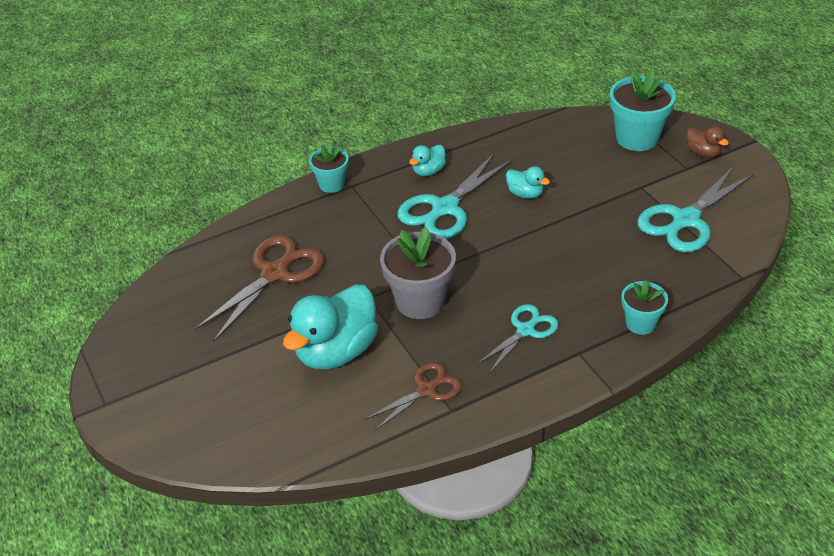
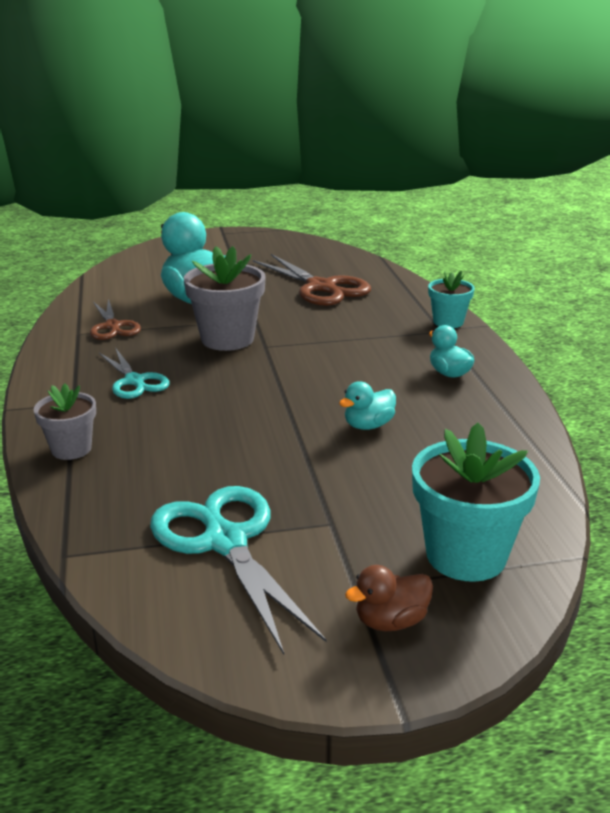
camera: 105 degrees right, 15 degrees down
(444, 208) = (369, 372): turquoise scissors -> none
(640, 323) = (71, 449): turquoise flower pot -> grey flower pot

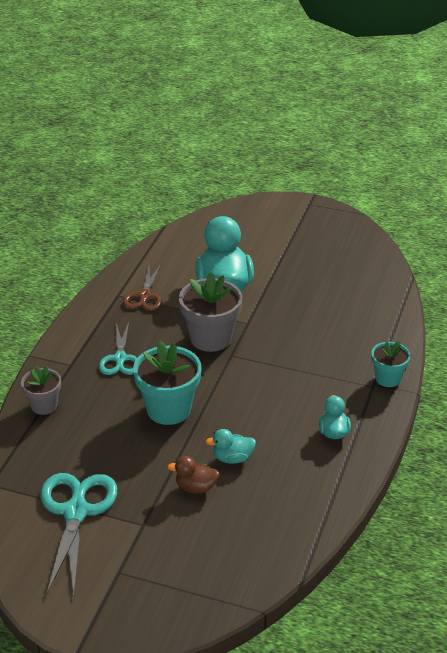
camera: 30 degrees right, 10 degrees up
(321, 288) = (327, 303): brown scissors -> none
(391, 621) = (117, 601): brown duck -> brown duck (196, 487)
(466, 555) = (196, 580): turquoise flower pot -> turquoise flower pot (168, 409)

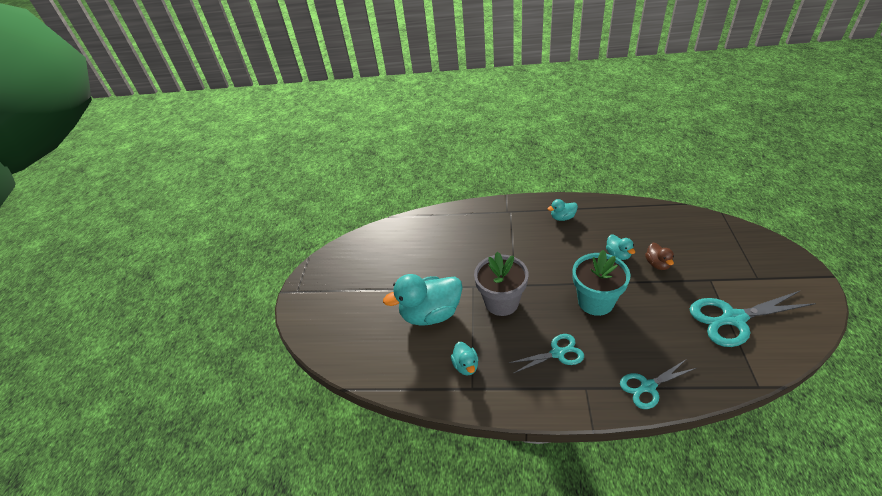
camera: 100 degrees left, 5 degrees up
(44, 405) = (647, 387): grey flower pot -> turquoise scissors
(144, 296) = (466, 366): brown scissors -> turquoise duck
(388, 378) = (499, 207): turquoise flower pot -> none

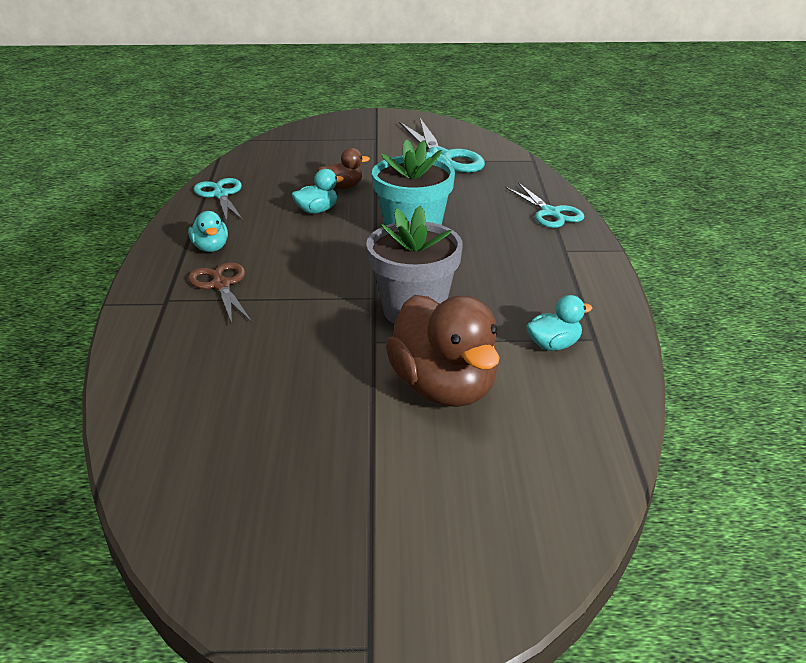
camera: 100 degrees left, 10 degrees down
(431, 314) = (444, 388): turquoise duck -> brown duck
(524, 227) = (221, 285): none -> brown scissors
(558, 353) = (512, 266): turquoise scissors -> turquoise scissors (220, 195)

